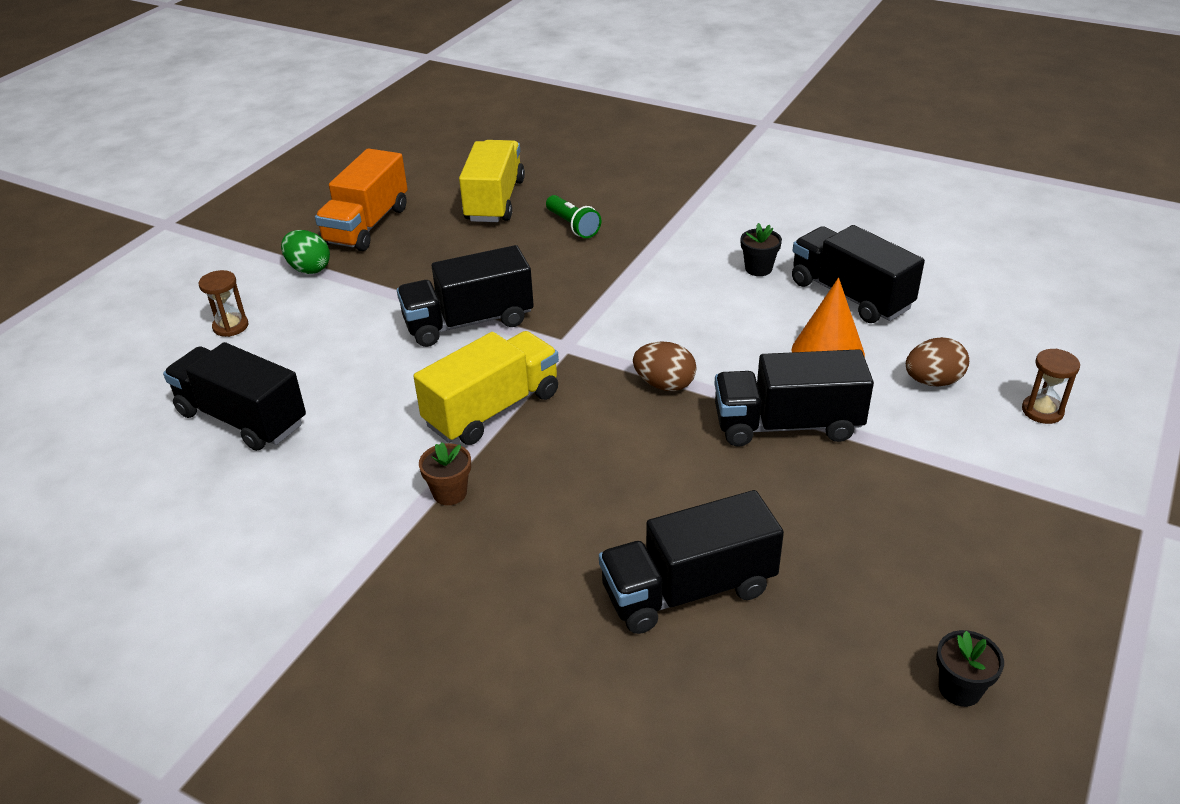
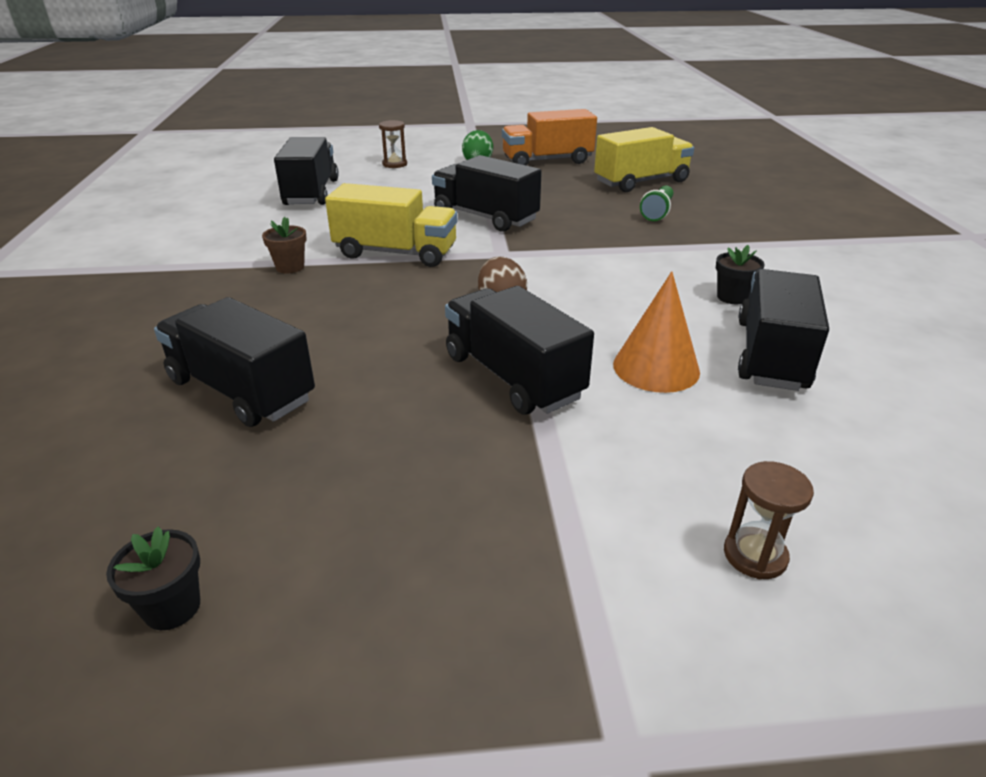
camera: 55 degrees right, 5 degrees down
(933, 381) = (697, 447): brown egg -> none

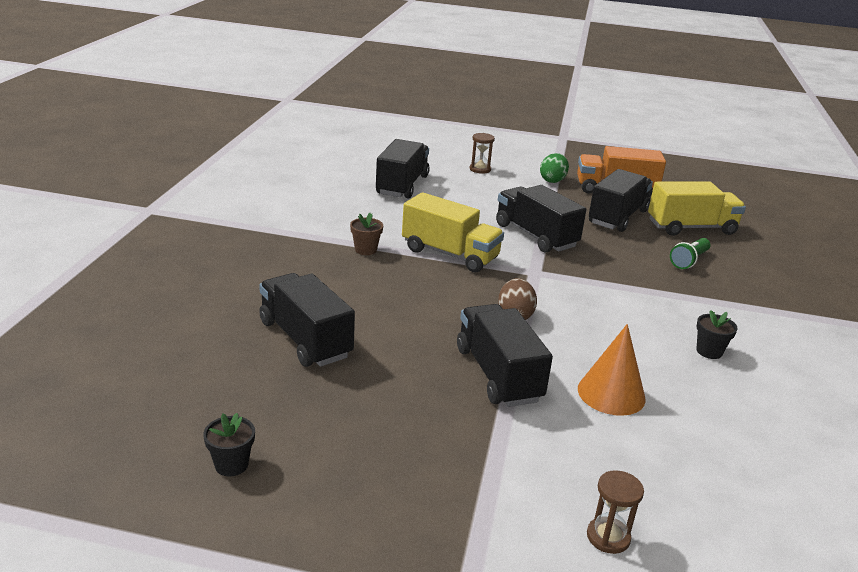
camera: 15 degrees right, 5 degrees down
(771, 354) = (711, 405): black truck -> black truck (617, 217)

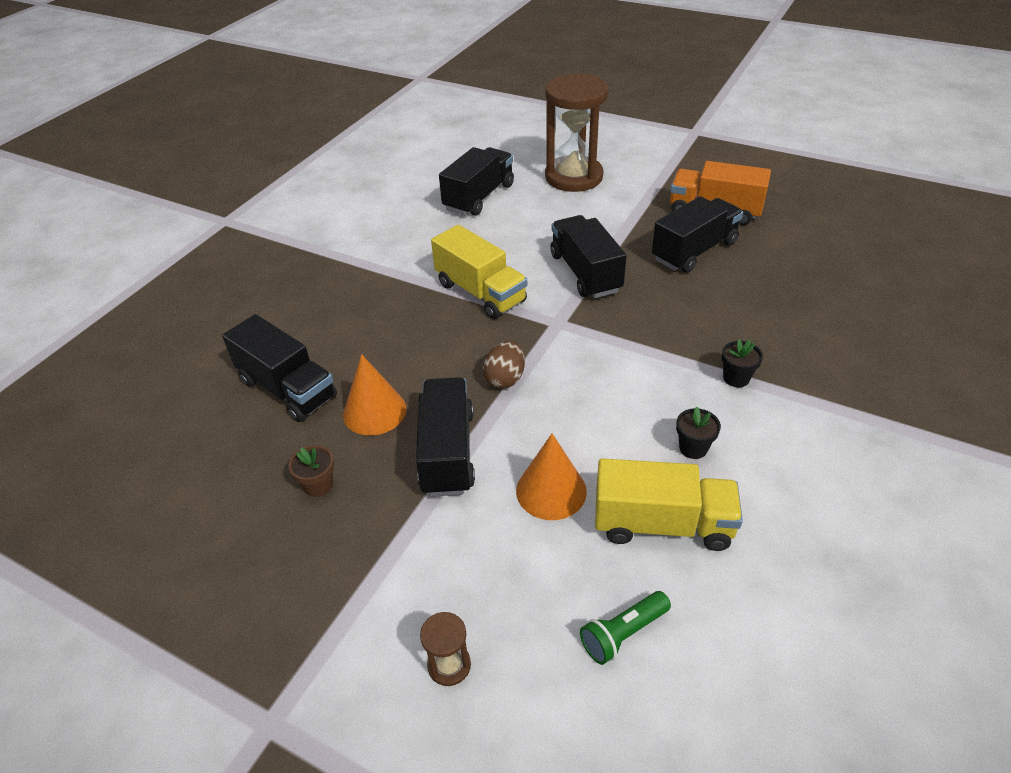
camera: 20 degrees right, 15 degrees up
(231, 465) = (157, 524): black flower pot -> black flower pot (736, 378)
(305, 339) = (287, 389): black truck -> black truck turned 150 degrees clockwise
(365, 250) = (399, 282): brown flower pot -> brown flower pot (318, 485)
(406, 350) = (374, 411): none -> orange cone
(480, 169) = (574, 177): brown hourglass -> brown hourglass, size x2.49
(552, 180) = (647, 195): green egg -> none
(689, 261) = (744, 319): green flashlight -> green flashlight (623, 633)
(691, 227) = (775, 271): yellow truck -> yellow truck (662, 524)

